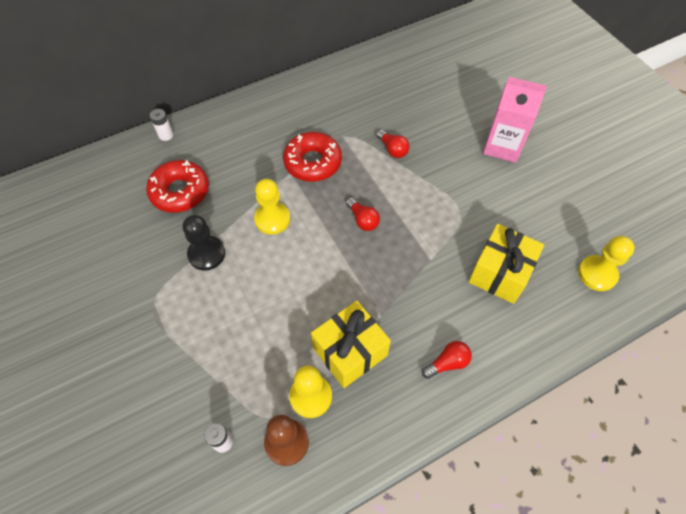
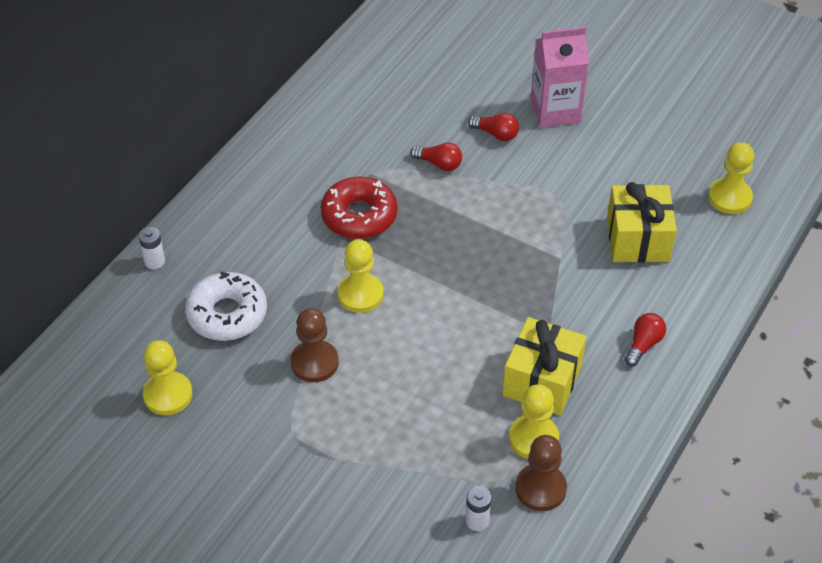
camera: 30 degrees left, 10 degrees down
(102, 229) = (168, 395): none -> yellow pawn
(180, 191) = (227, 314): red donut -> white donut
(206, 254) = (314, 362): black pawn -> brown pawn
(363, 220) = (461, 251): red light bulb -> red light bulb (496, 134)

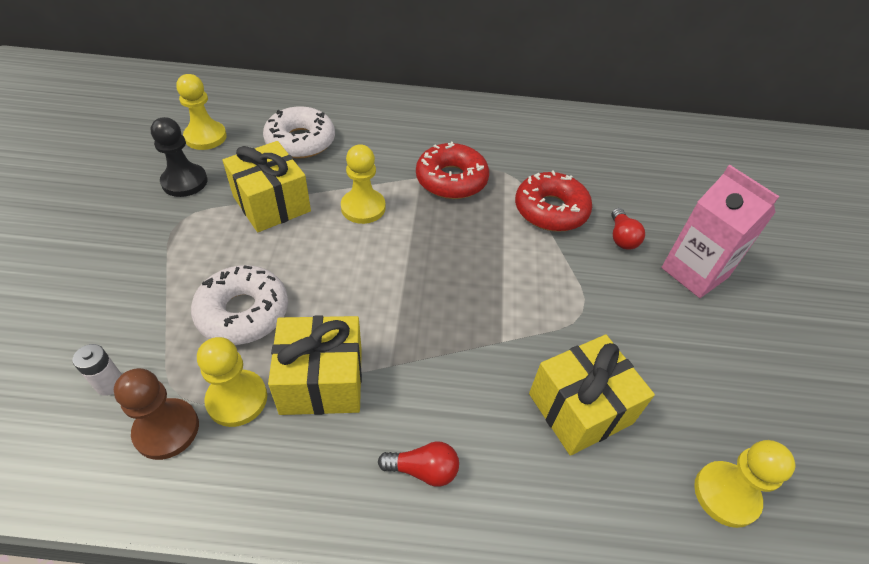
camera: 60 degrees right, 0 degrees up
(154, 261) = (333, 93): white battery -> none
(238, 427) = (184, 182): none -> black pawn
(314, 362) = (272, 204): brown pawn -> yellow gift
(439, 164) = (550, 210): red light bulb -> red donut
(445, 416) = (243, 312): none -> white donut

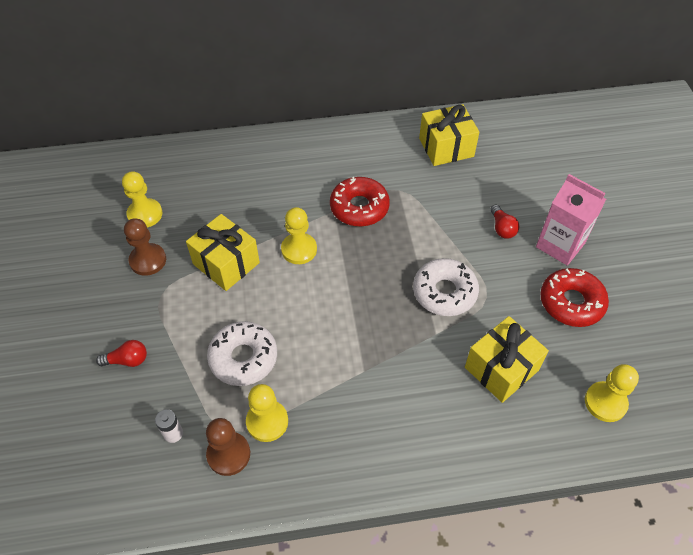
camera: 10 degrees left, 5 degrees up
(184, 182) = (148, 260): black pawn -> brown pawn
(300, 141) = (225, 200): white donut -> white donut (444, 292)
(322, 380) = (320, 394): yellow gift -> yellow gift (446, 147)
(423, 470) = (409, 436): red light bulb -> red light bulb (127, 360)
(550, 210) = (443, 217): red donut -> red donut (571, 302)

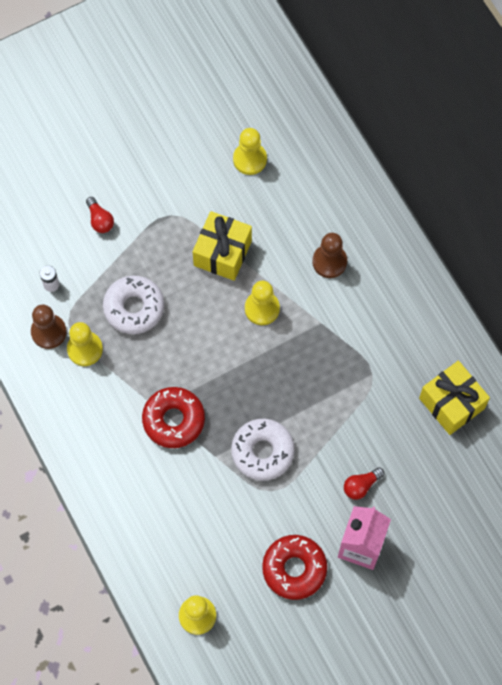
camera: 70 degrees right, 15 degrees up
(148, 260) = (201, 187): brown pawn -> brown pawn (329, 262)
(359, 207) = (334, 344): red donut -> red donut (173, 420)
(501, 369) = (199, 521): yellow gift -> none

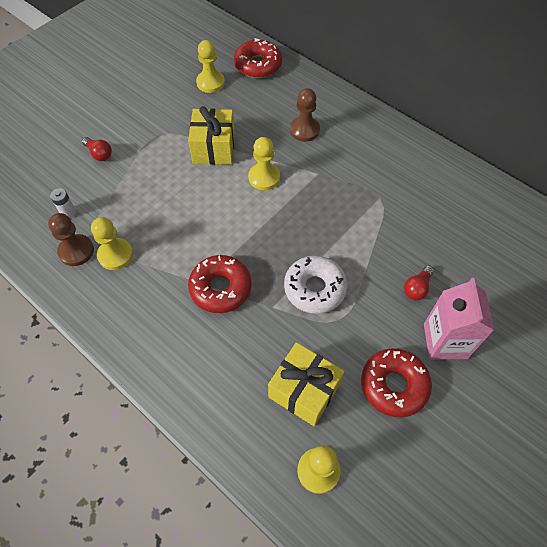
camera: 20 degrees left, 10 degrees down
(134, 308) = (151, 209): white donut -> none
(313, 150) = (258, 65): none -> red donut
(451, 403) = (456, 199): yellow gift -> yellow gift (304, 390)

